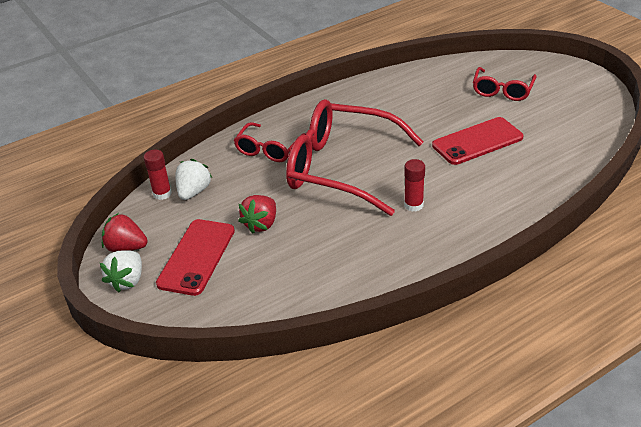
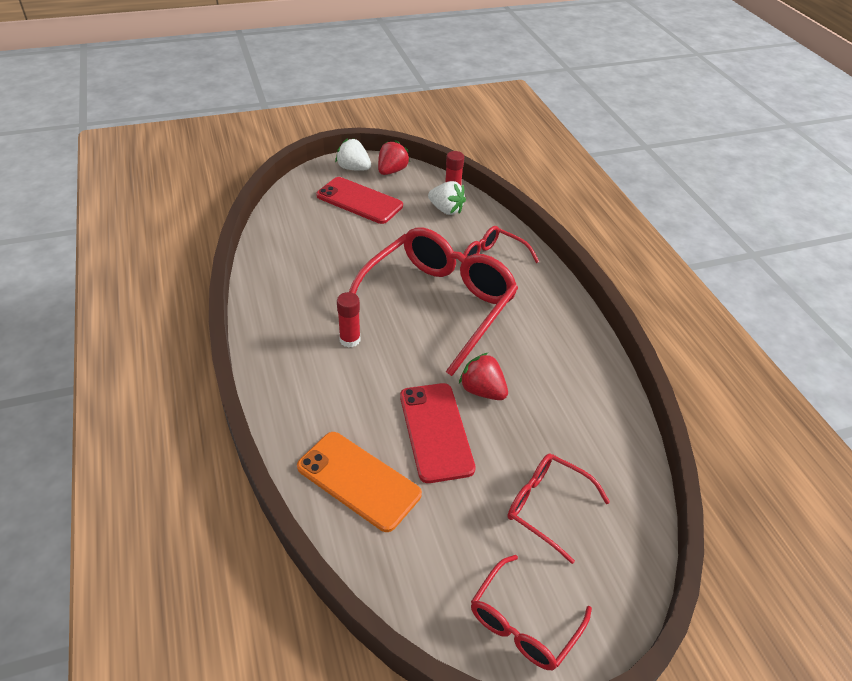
camera: 100 degrees right, 5 degrees up
(261, 224) = (379, 239): red strawberry -> red strawberry (482, 390)
(544, 164) = (358, 480): none -> orange phone
(582, 88) = (524, 622): none -> red glasses

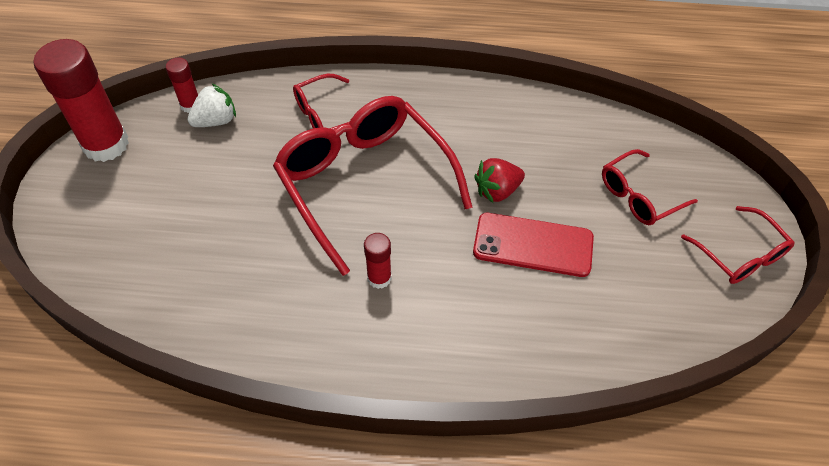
camera: 65 degrees left, 10 degrees up
(353, 168) = (71, 180): white strawberry -> none
(358, 480) = (570, 327): orange phone -> none
(359, 201) = (143, 195): red phone -> none
(392, 171) = (106, 144): red strawberry -> red glue stick

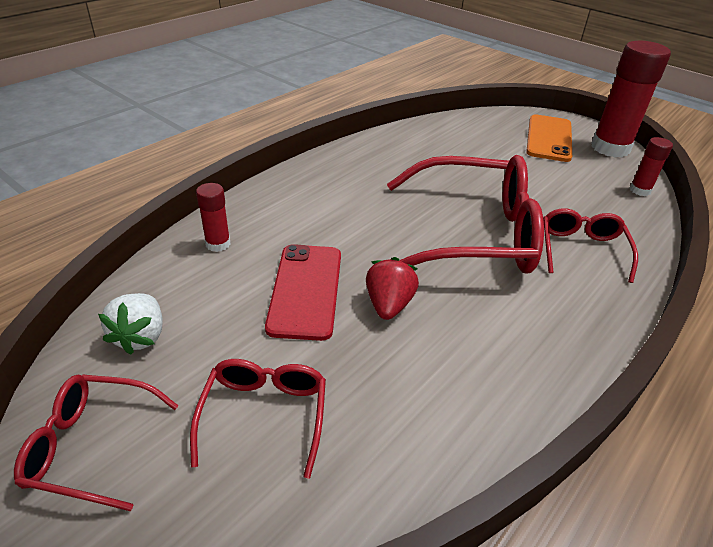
camera: 125 degrees right, 15 degrees down
(116, 197) = (549, 138): none -> orange phone
(216, 121) = (610, 194): white strawberry -> white strawberry (141, 336)
(379, 278) = (369, 201): red glue stick -> red glue stick (218, 244)
(533, 245) = (305, 290): red phone -> red phone turned 45 degrees counterclockwise

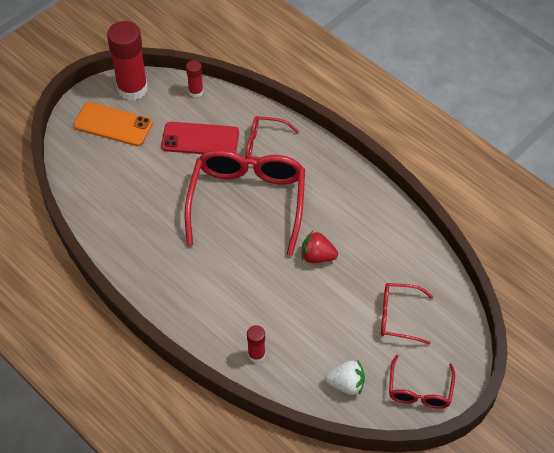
camera: 85 degrees left, 15 degrees up
(305, 290) = (305, 300): red phone -> red phone (200, 139)

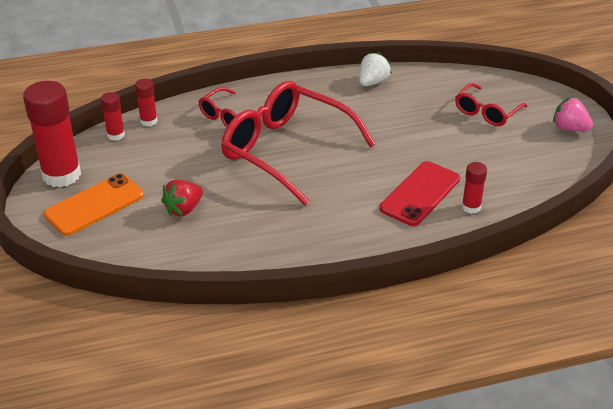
camera: 60 degrees left, 15 degrees down
(200, 139) = (180, 153): red phone -> red phone (420, 194)
(225, 101) = (148, 121): none -> red glue stick
(317, 256) = (387, 132): red strawberry -> red strawberry (184, 209)
(346, 384) = (539, 165): white strawberry -> white strawberry (372, 82)
(420, 390) = (569, 128): red glasses -> pink strawberry

